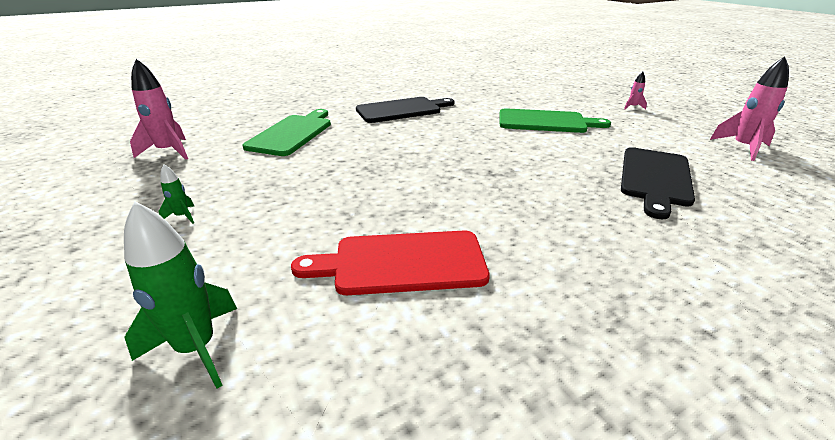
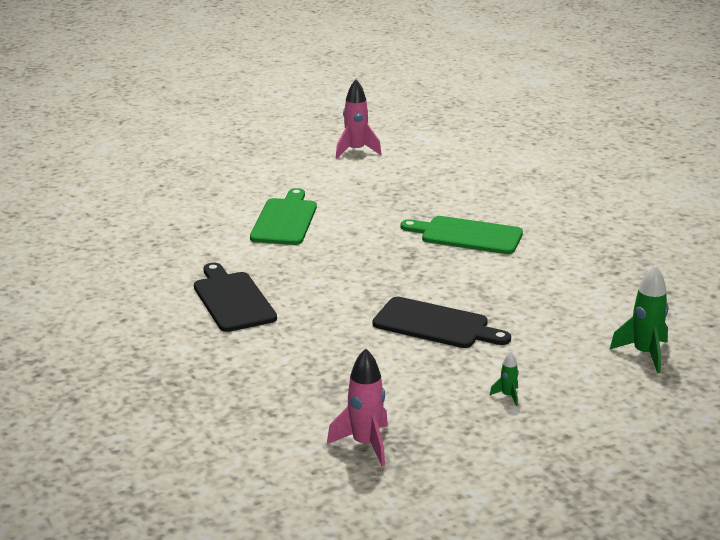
camera: 90 degrees left, 5 degrees down
(292, 133) = (310, 368): green cutting board -> green cutting board (467, 235)
(402, 263) = (550, 295): red cutting board -> none
(632, 107) = (245, 172): pink rocket -> none
(655, 178) = (416, 195): black cutting board -> black cutting board (435, 324)

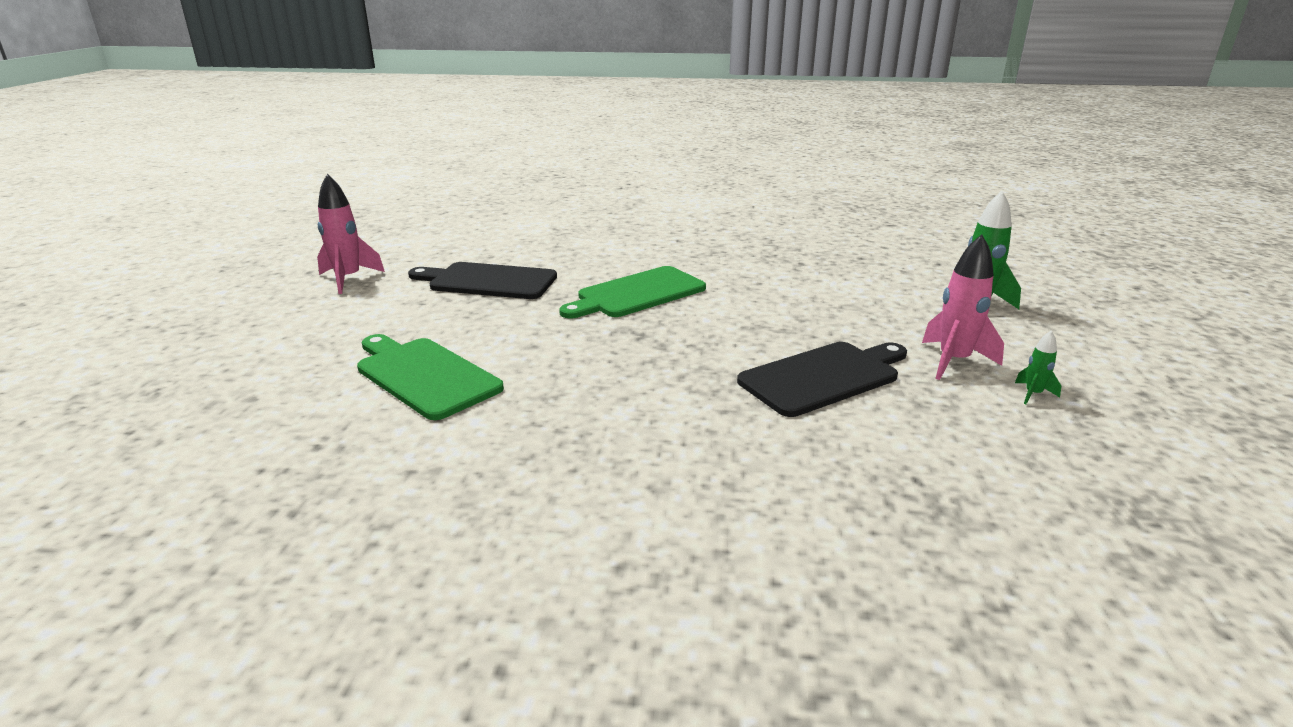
camera: 55 degrees left, 0 degrees up
(232, 300) = (586, 503): black cutting board -> black cutting board (488, 281)
(365, 444) = (1139, 545): pink rocket -> pink rocket (953, 361)

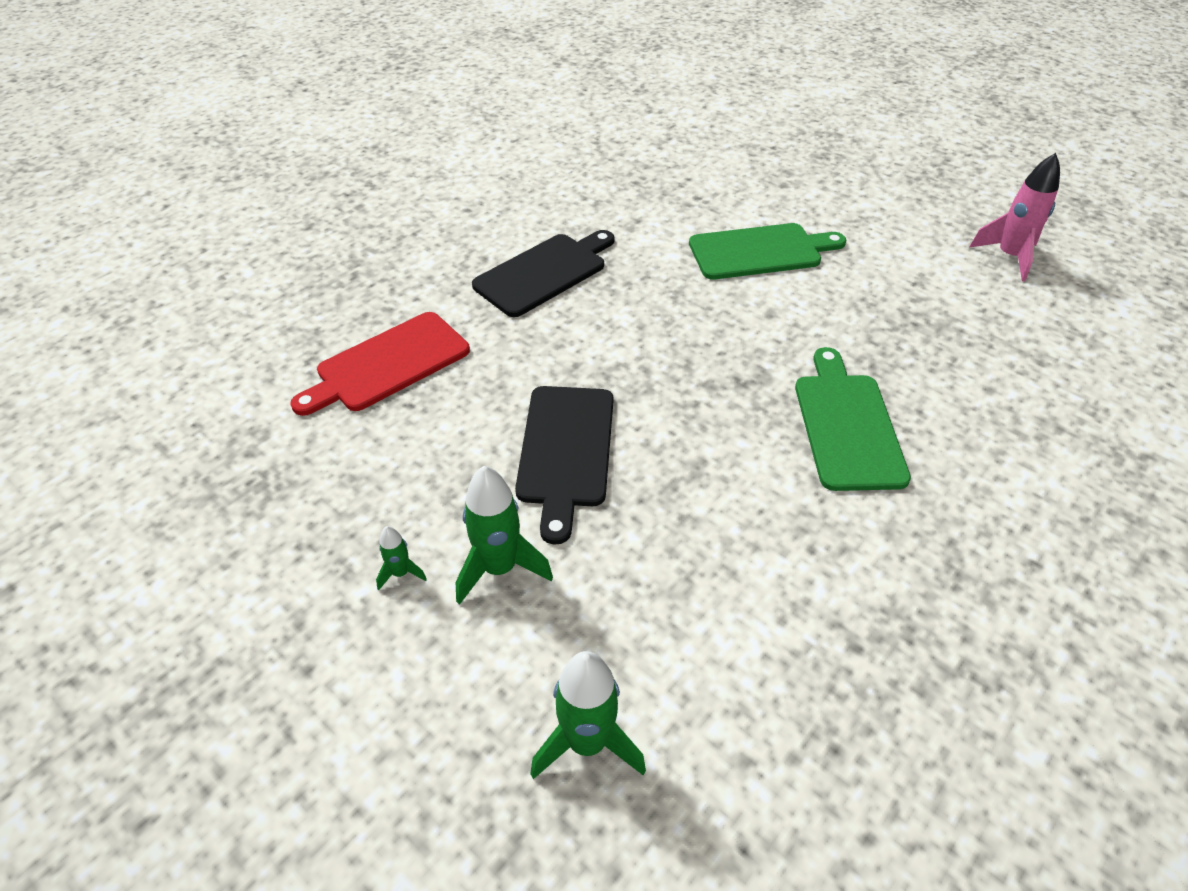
camera: 125 degrees right, 20 degrees up
(488, 281) = (952, 336): black cutting board -> black cutting board (544, 272)
(901, 530) = (388, 364): none -> red cutting board
(953, 361) = (499, 568): pink rocket -> green rocket

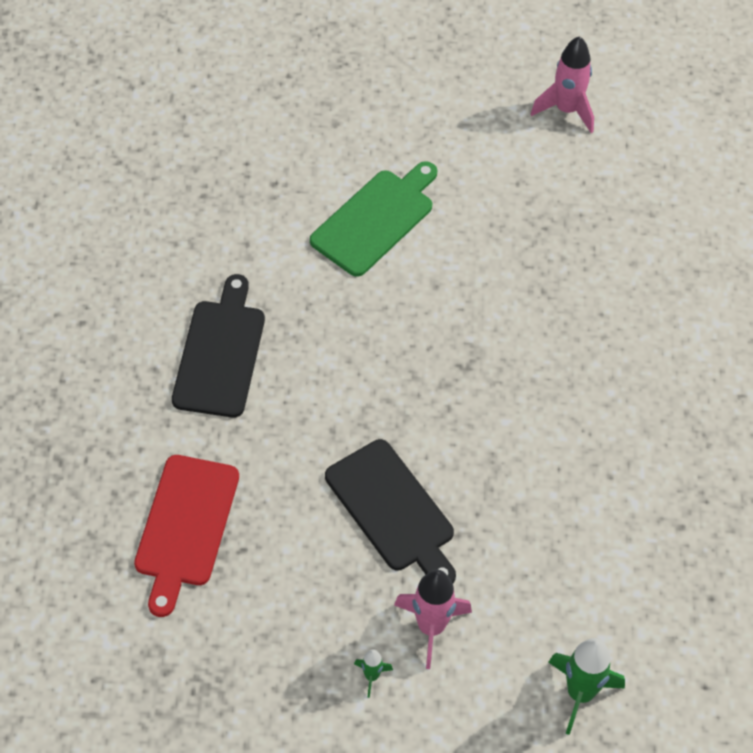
camera: 40 degrees left, 10 degrees up
(499, 568) = (431, 627): green rocket -> pink rocket
(846, 425) = (562, 359): green cutting board -> none

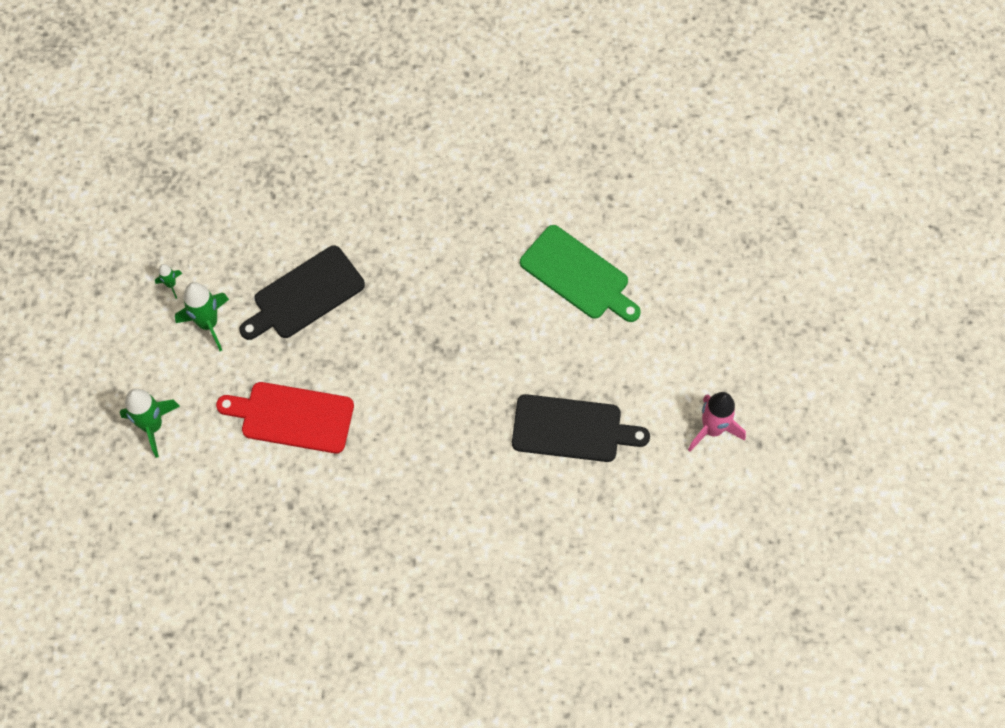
camera: 90 degrees right, 10 degrees up
(186, 526) = (292, 157): red cutting board -> red cutting board (292, 417)
(220, 353) = (441, 169): black cutting board -> black cutting board (572, 429)
(431, 627) = (208, 323): pink rocket -> green rocket

